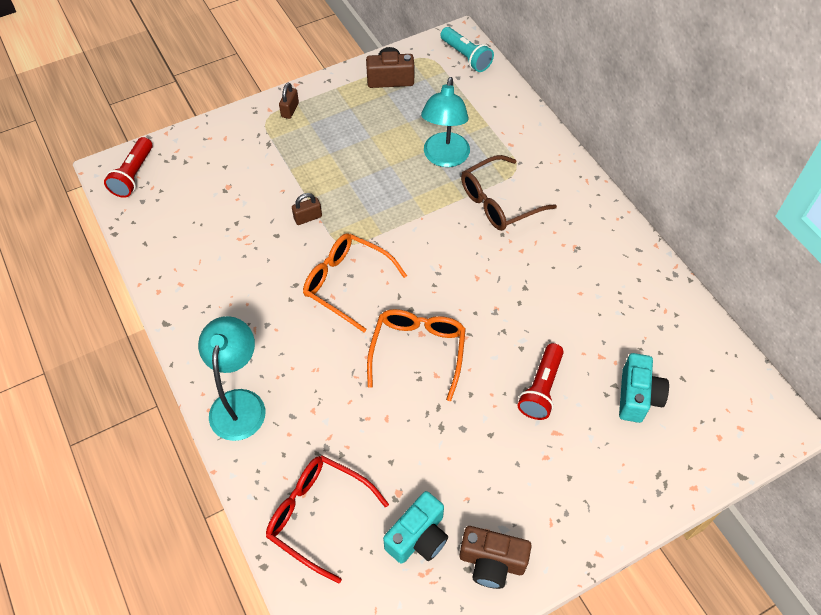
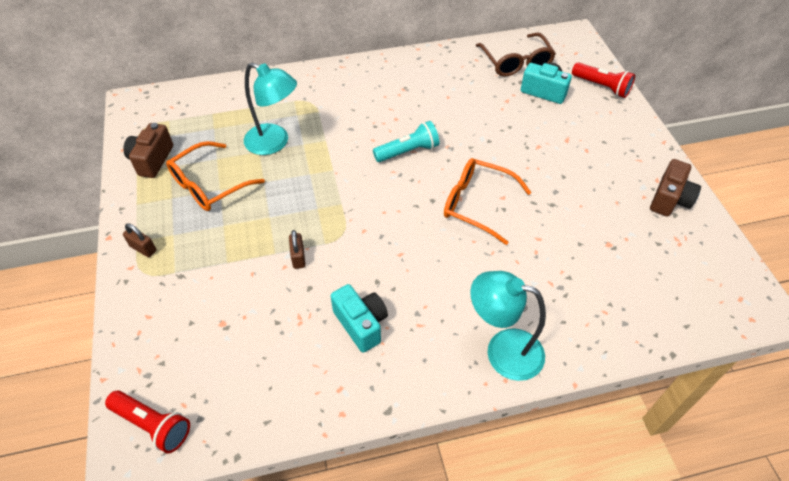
camera: 75 degrees left, 5 degrees down
(318, 515) = (626, 304): red glasses -> none
(347, 283) = (389, 240): orange glasses -> orange glasses (209, 185)
(418, 537) = (648, 239): turquoise camera -> turquoise camera (361, 324)
(466, 57) = (160, 102): turquoise flashlight -> turquoise flashlight (408, 151)
(499, 202) = (340, 120): brown glasses -> brown glasses (516, 62)
(541, 388) = (528, 138): red flashlight -> red flashlight (602, 87)

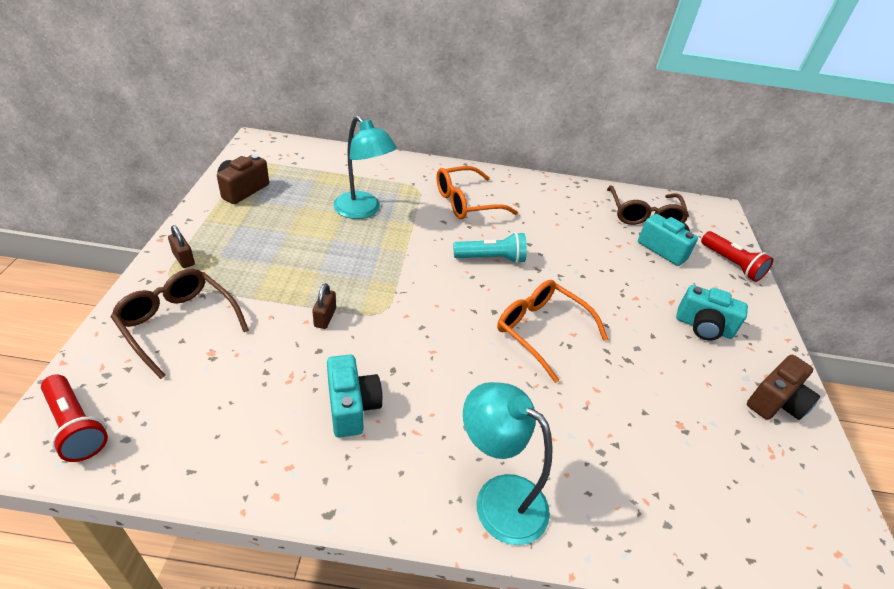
camera: 15 degrees right, 10 degrees down
(178, 309) = (178, 324): none -> brown glasses
(209, 185) = (280, 226): orange glasses -> orange glasses (466, 202)
(598, 154) = (703, 327): none -> turquoise camera

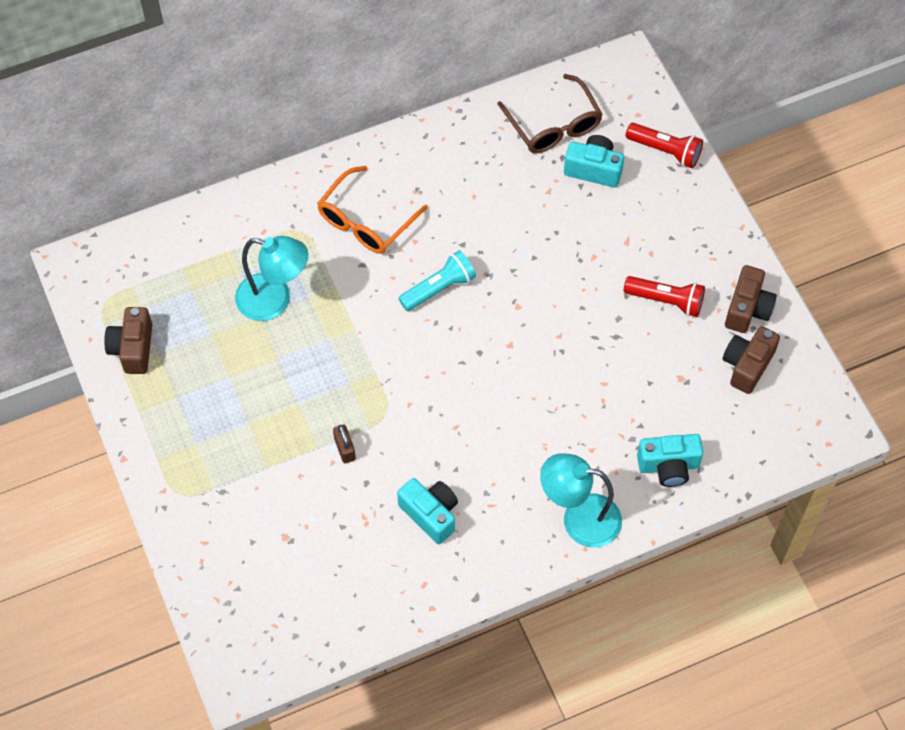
camera: 25 degrees left, 20 degrees up
(76, 426) = (252, 649): red flashlight -> red flashlight (666, 300)
(178, 324) = (234, 530): brown glasses -> none
(184, 259) = (168, 466): brown padlock -> none
(541, 331) = (531, 349): orange glasses -> none
(703, 327) = (665, 257): turquoise camera -> turquoise camera (668, 466)
(760, 450) = (747, 365): none -> brown camera

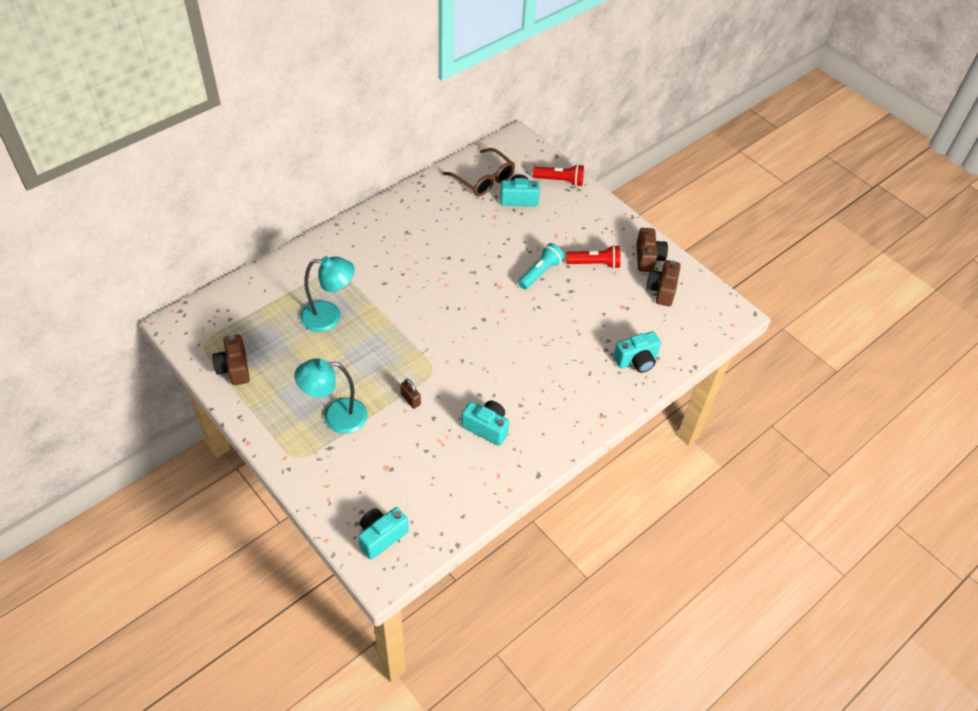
camera: 20 degrees left, 10 degrees down
(252, 628) = (381, 536): none -> turquoise camera
(366, 221) = (378, 256): orange glasses -> none
(439, 288) = (442, 286): turquoise flashlight -> turquoise flashlight (540, 272)
(579, 519) = (590, 407): turquoise lamp -> turquoise lamp (335, 416)

